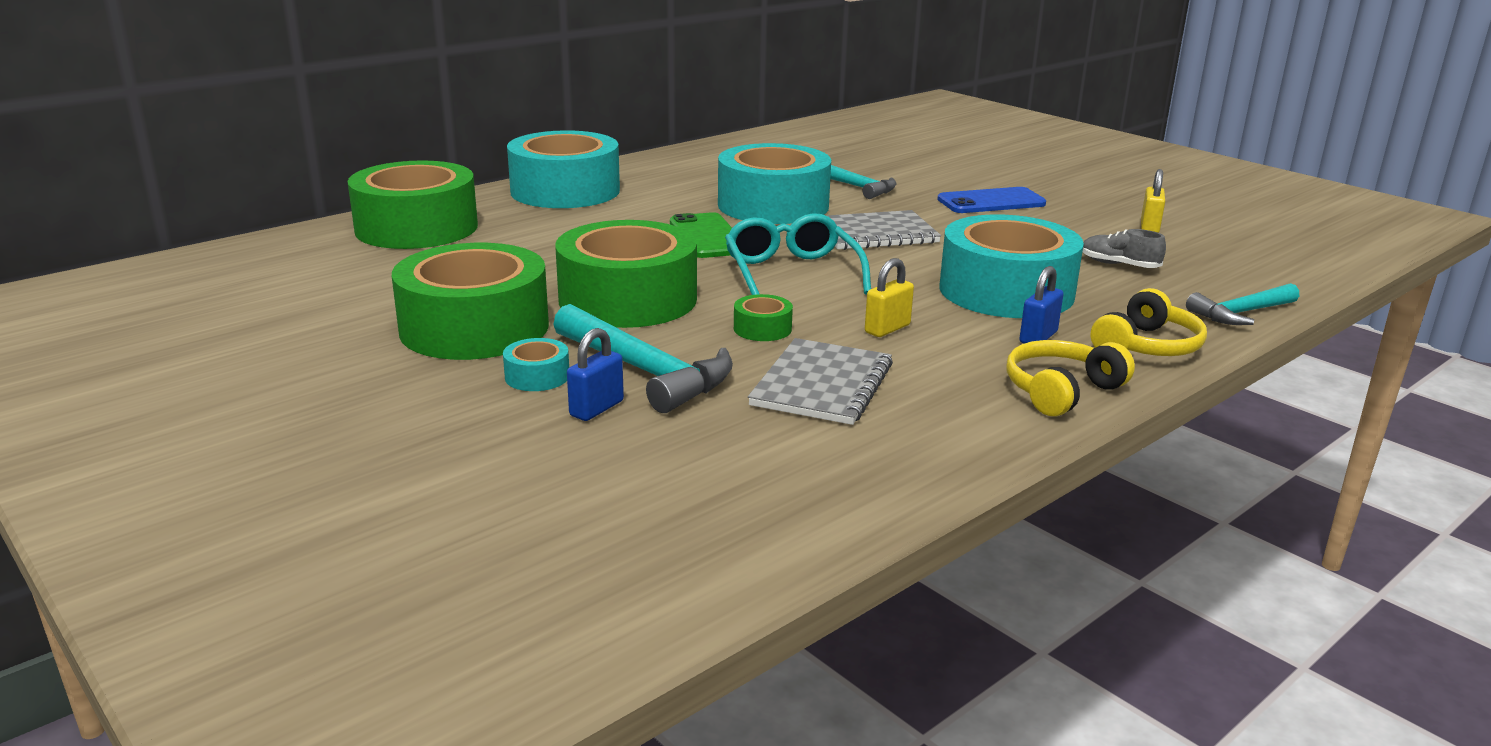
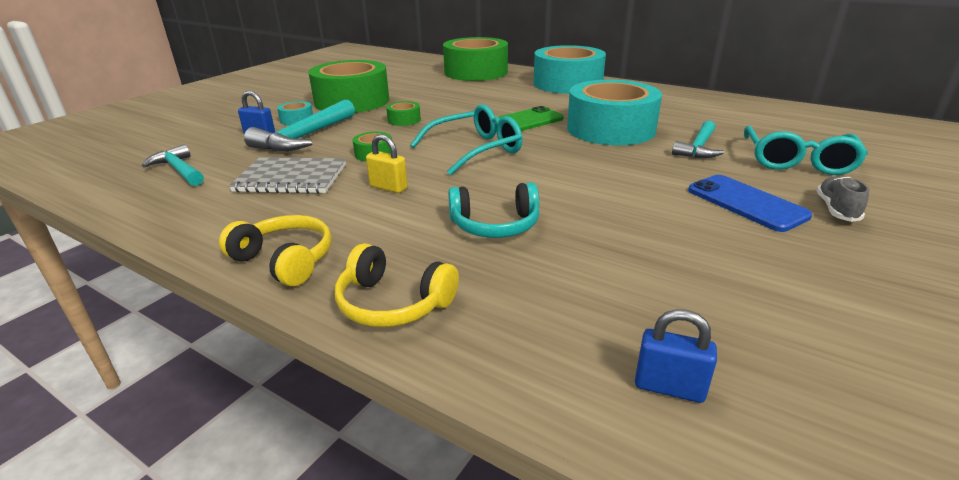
camera: 75 degrees right, 5 degrees up
(628, 299) = (404, 120): green tape -> green tape, size x0.40
(875, 234) = (587, 165): grey notebook -> none
(912, 167) = (797, 161): none -> turquoise glasses
(1006, 291) = (495, 225): turquoise tape -> turquoise headphones
(1038, 337) = (394, 245): blue padlock -> blue padlock (669, 387)
(1119, 265) = (624, 283): grey shoe -> grey shoe (836, 209)
(1149, 227) = (797, 304): yellow padlock -> none
(1240, 313) = (525, 377): turquoise hammer -> turquoise hammer (179, 170)

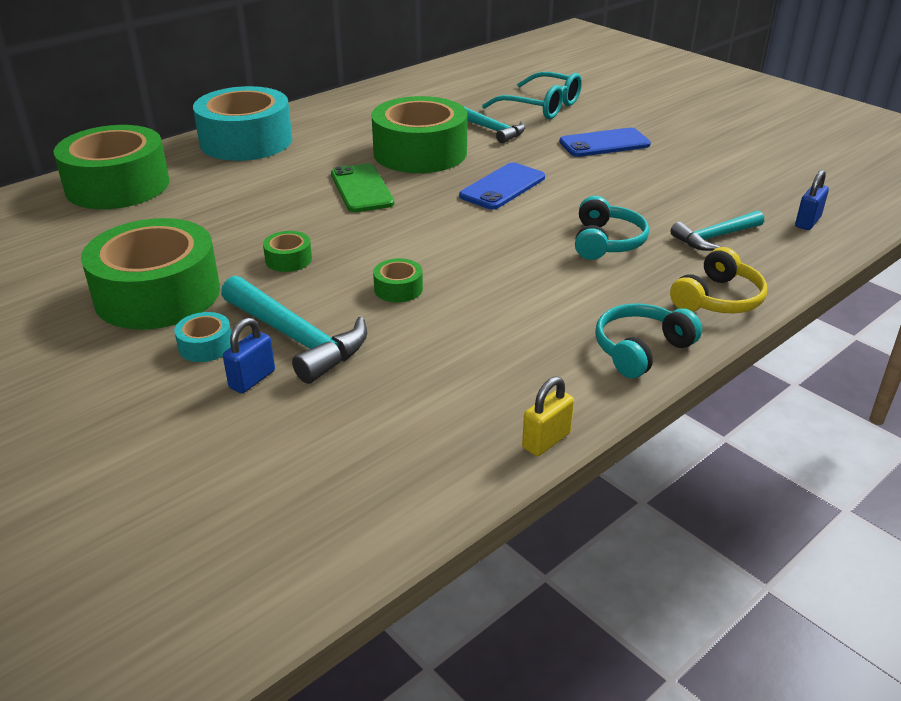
camera: 75 degrees left, 5 degrees up
(179, 170) = (355, 448): turquoise hammer -> turquoise hammer (714, 237)
(285, 260) = (640, 350): yellow headphones -> turquoise headphones
(291, 178) = (442, 348): grey notebook -> none
(388, 187) = (503, 286): yellow padlock -> yellow padlock (546, 441)
(476, 150) = (428, 227): turquoise glasses -> none
(575, 166) = (502, 187): none -> blue phone
(610, 129) = (420, 152): turquoise tape -> green tape
(836, 209) = (625, 121): grey shoe -> none

